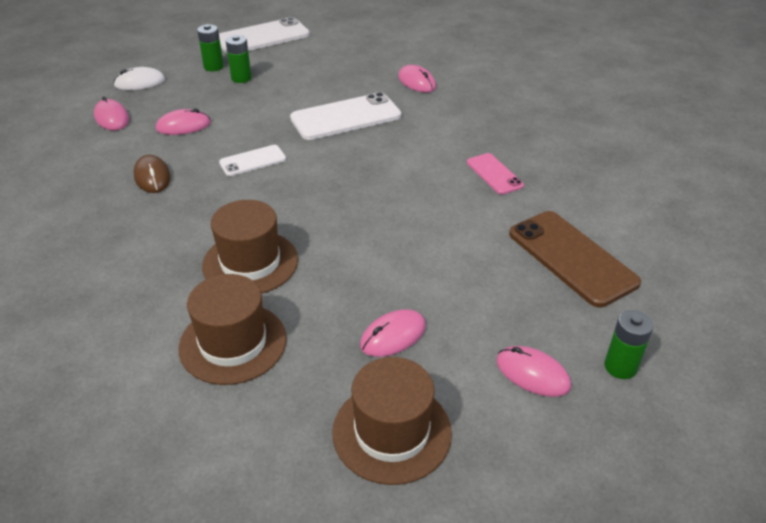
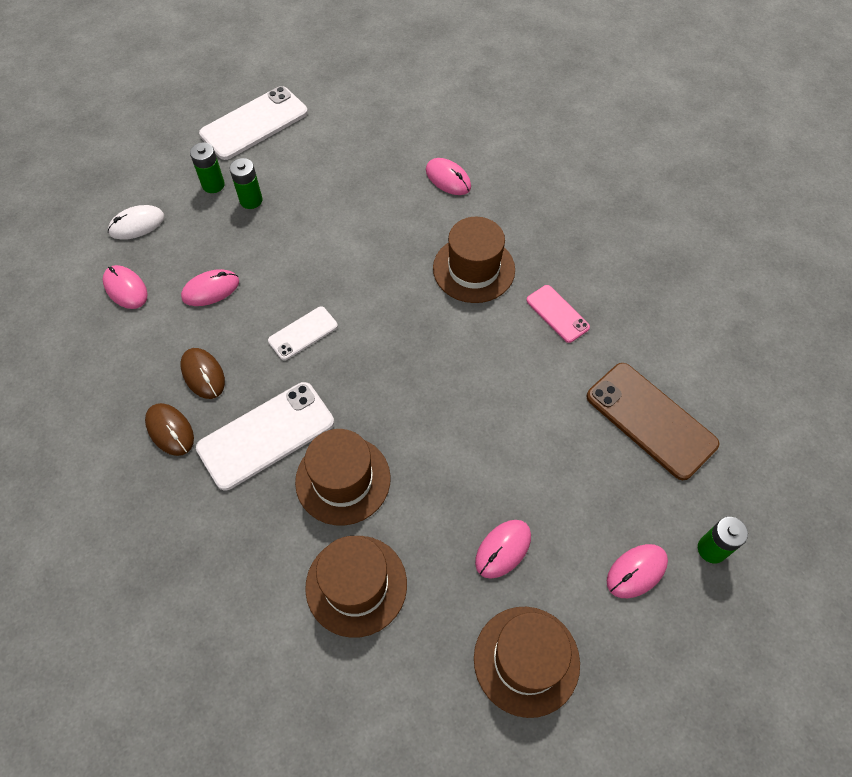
camera: 10 degrees left, 20 degrees up
(105, 209) = (170, 430): none -> brown mouse
(345, 117) = (384, 249): white phone -> white phone (266, 435)
(423, 137) = (473, 269): none -> brown hat
(532, 374) = (636, 571): pink mouse -> pink mouse turned 60 degrees counterclockwise

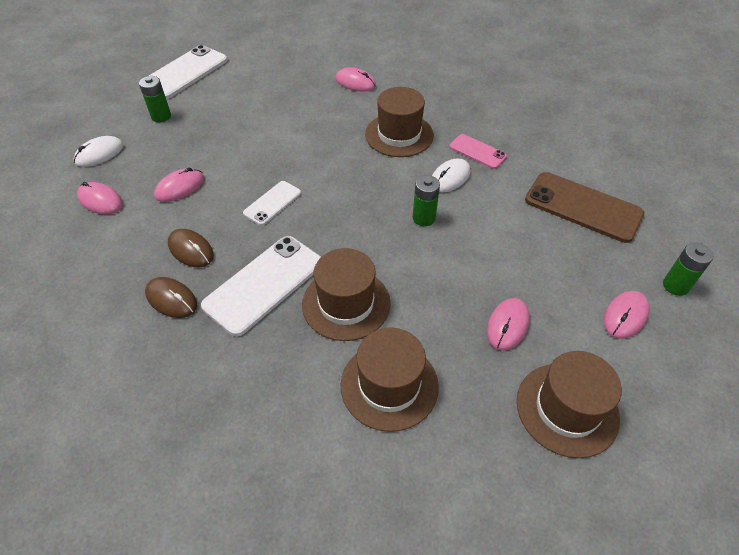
camera: 15 degrees left, 10 degrees down
(251, 200) = (197, 121): green battery -> green battery (424, 218)
(511, 344) = (450, 177): none -> white mouse

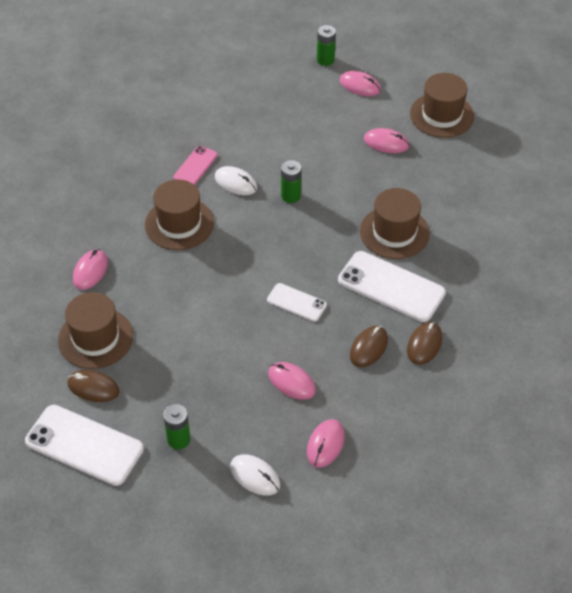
camera: 100 degrees left, 0 degrees up
(234, 79) = (93, 387): none -> brown mouse
(389, 385) = (455, 199): brown hat -> brown hat (95, 338)
(583, 207) = (255, 101): brown phone -> none

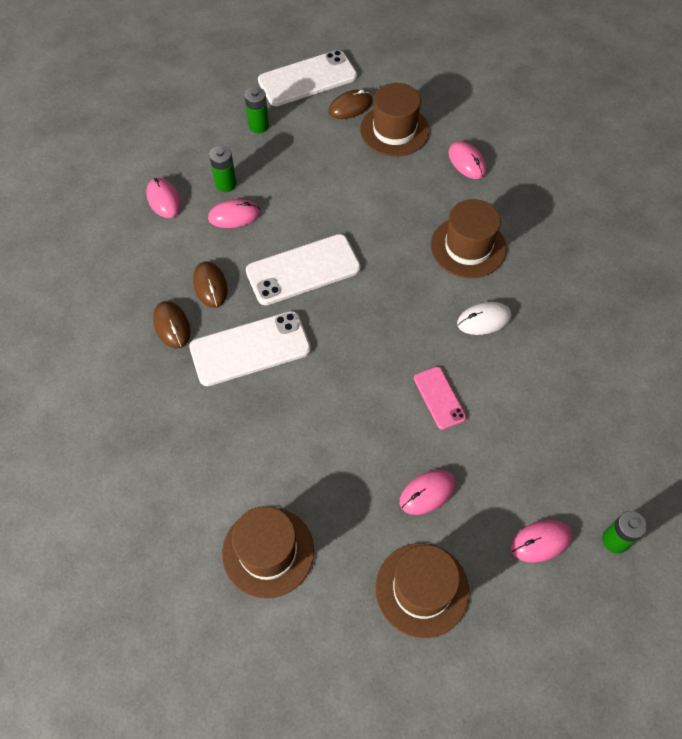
camera: 130 degrees right, 10 degrees up
(195, 166) = (533, 303): pink phone -> pink phone (439, 398)
(255, 476) = (186, 147): white mouse -> none
(291, 196) = (428, 351): green battery -> green battery (226, 184)
(296, 302) = (303, 270): white phone -> white phone, size x1.81
(394, 232) = (305, 401): brown hat -> brown hat (268, 552)

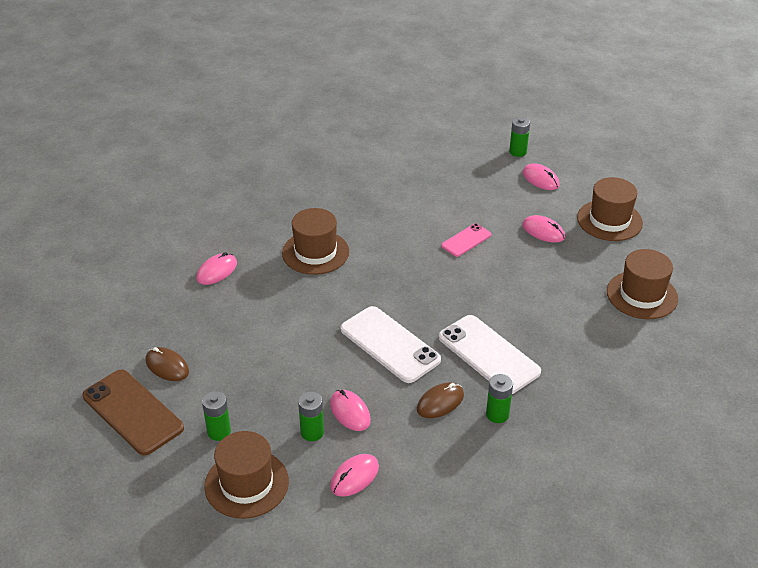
camera: 110 degrees left, 20 degrees down
(172, 325) = (497, 414): brown mouse -> green battery
(307, 79) = (132, 412): white phone -> brown phone
(394, 130) = (191, 326): brown hat -> brown hat (246, 484)
(484, 320) = (384, 231): white mouse -> none

